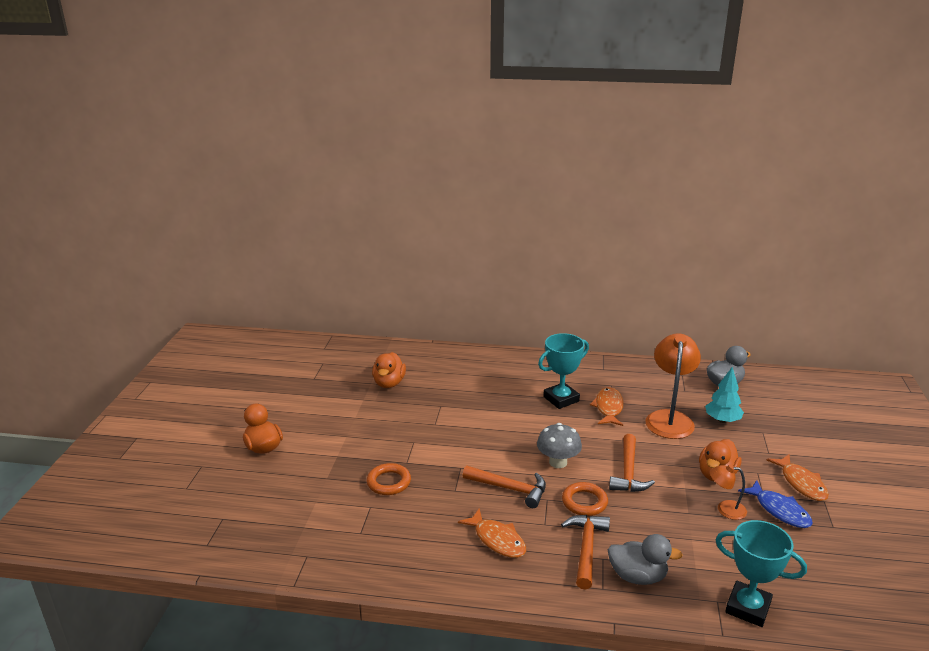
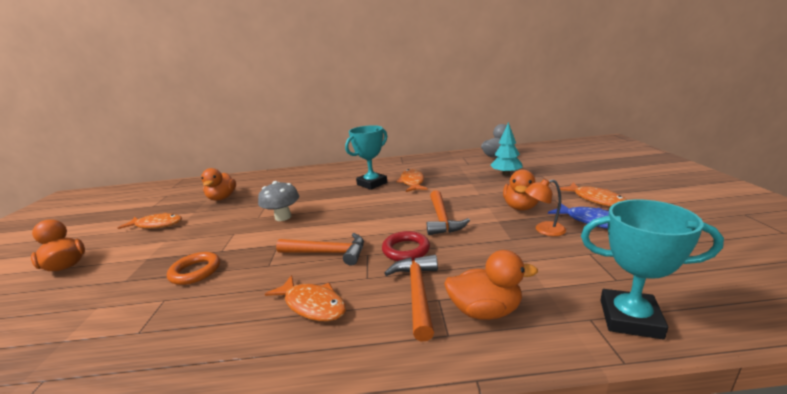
camera: 10 degrees left, 5 degrees down
(330, 411) = (157, 225): none -> orange fish
(558, 462) = (374, 224): grey mushroom -> grey mushroom (283, 217)
(584, 502) = (406, 250): orange ring -> red ring
(638, 576) = (485, 310): grey duck -> orange duck
(669, 418) = (464, 180): orange lamp -> none

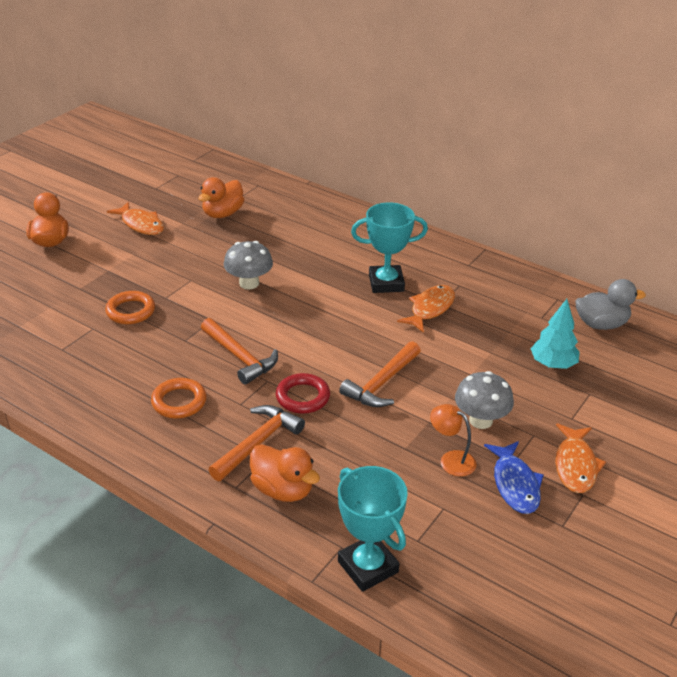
camera: 35 degrees right, 15 degrees up
(312, 305) = (179, 402): orange fish -> orange ring
(521, 207) = (480, 420): orange duck -> grey mushroom

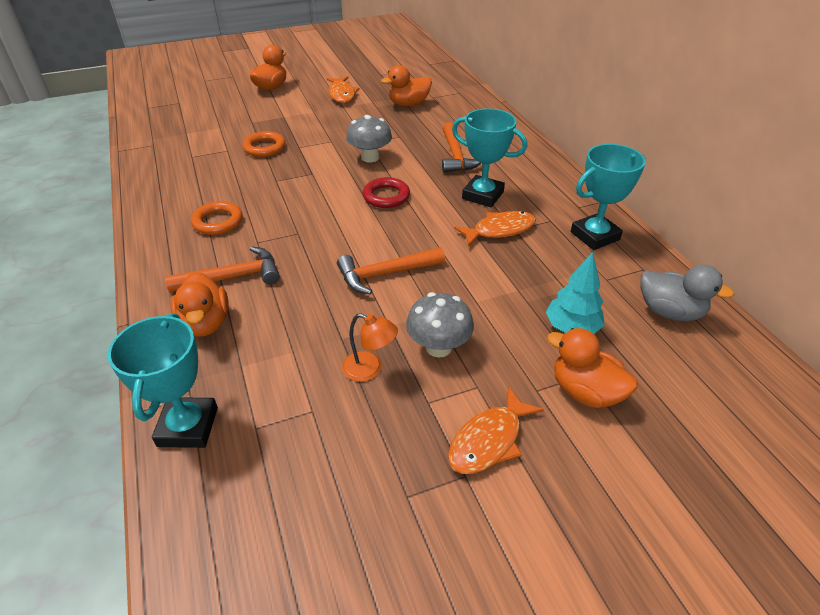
camera: 35 degrees right, 5 degrees up
(240, 357) = (299, 207): orange hammer -> orange hammer (456, 156)
(303, 397) = (308, 257): red ring -> red ring (386, 196)
(451, 460) = (370, 369): orange lamp -> orange lamp turned 135 degrees clockwise
(502, 285) = (594, 236): none -> turquoise trophy
(515, 484) = (404, 425): blue fish -> none
(601, 404) = (585, 392): none -> orange duck

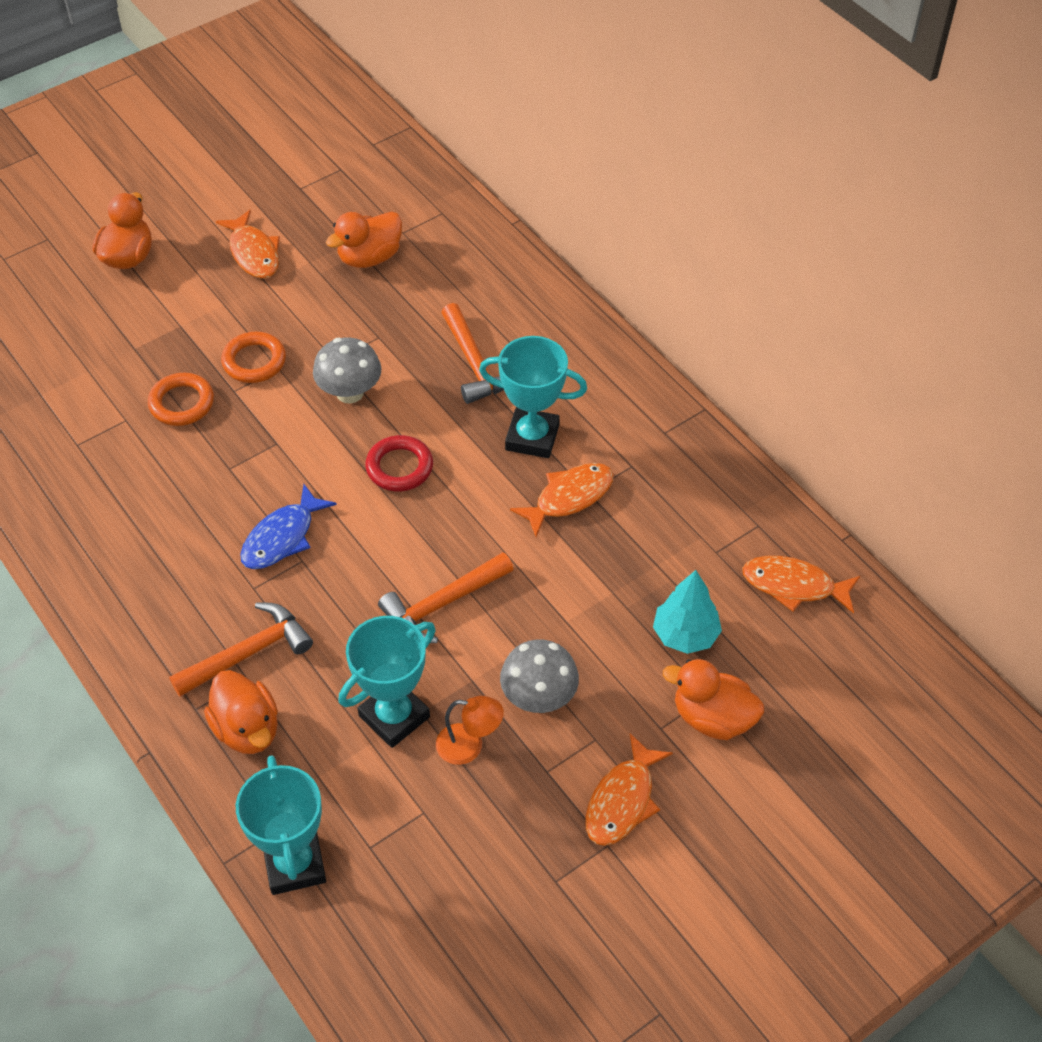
camera: 15 degrees left, 10 degrees up
(218, 222) = (182, 564): orange ring -> orange ring (254, 361)
(291, 219) = (282, 537): none -> blue fish
(594, 236) = (692, 482): turquoise trophy -> turquoise trophy (394, 716)
(669, 311) = (794, 586): grey duck -> orange fish

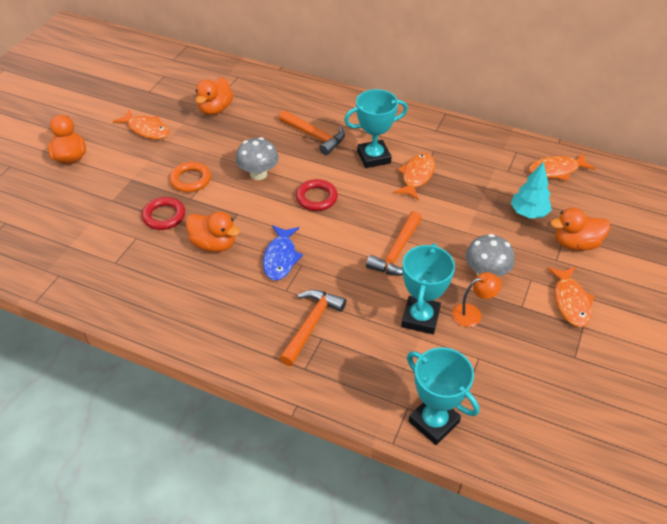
camera: 30 degrees left, 5 degrees down
(182, 403) = (164, 216): orange ring -> red ring
(247, 729) = (345, 364): orange duck -> orange duck (214, 244)

